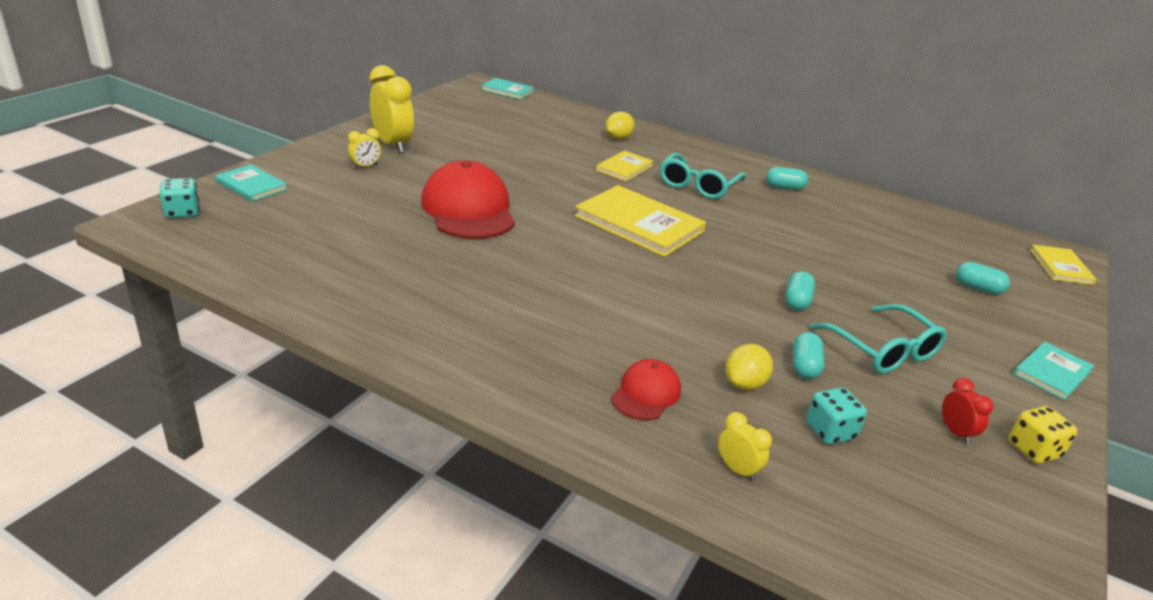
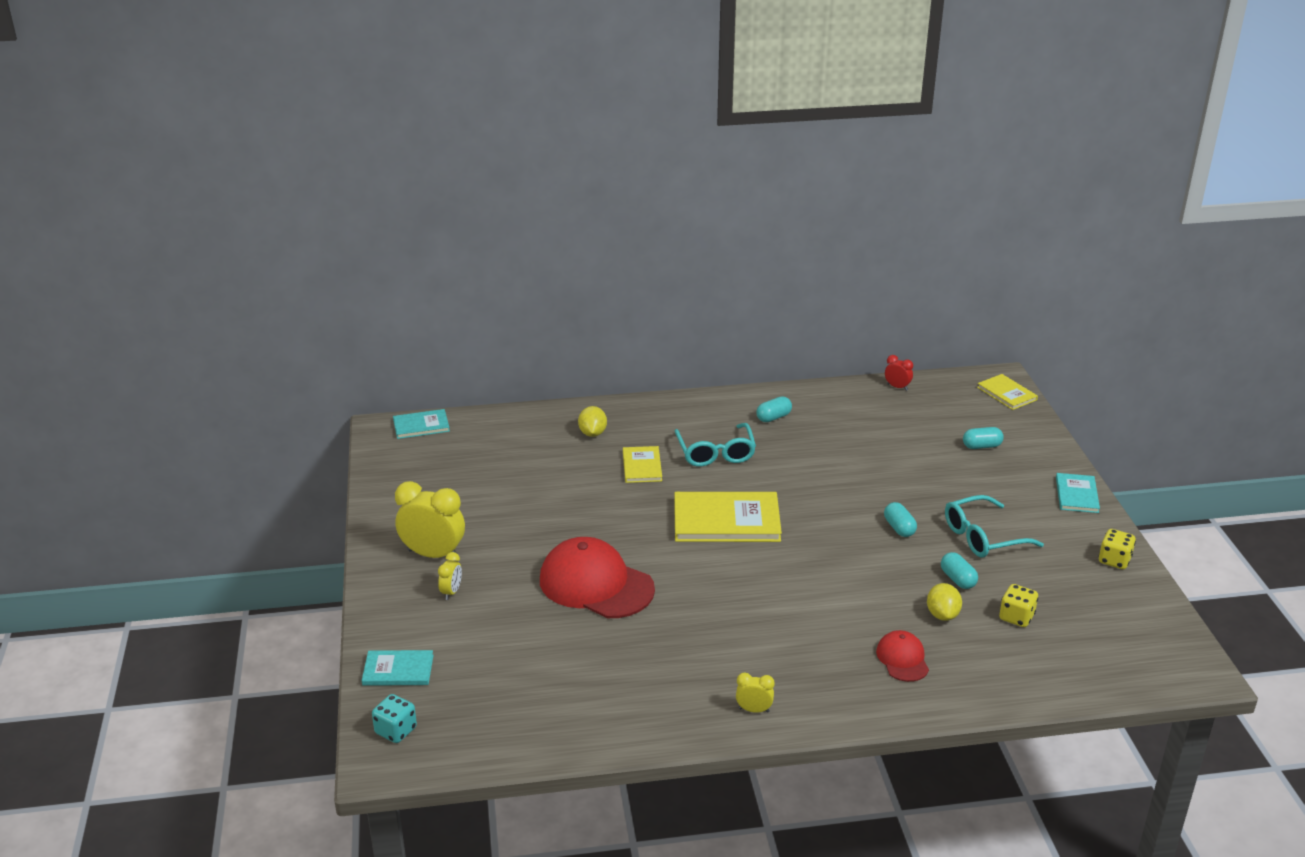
camera: 35 degrees left, 0 degrees up
(737, 470) = (1001, 675): yellow clock -> yellow clock (754, 710)
(830, 431) = (1016, 617): turquoise dice -> yellow dice
(883, 350) = (983, 537): turquoise glasses -> turquoise glasses turned 135 degrees clockwise
(955, 432) = (1071, 574): red clock -> red clock (897, 387)

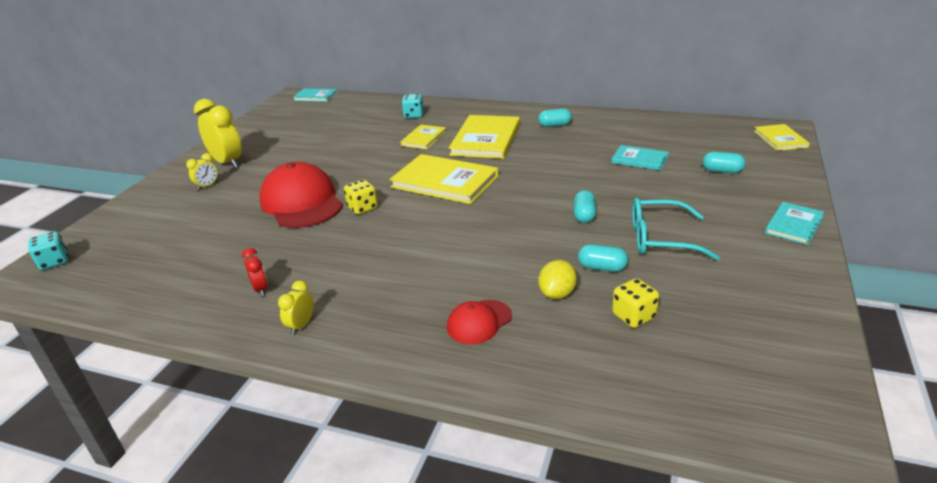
camera: 30 degrees right, 0 degrees up
(398, 670) = (111, 224): turquoise book -> turquoise book (639, 159)
(592, 433) = (414, 115): yellow lemon -> turquoise dice
(715, 453) = (486, 139): turquoise glasses -> yellow book
(754, 710) = (301, 325): yellow clock -> yellow clock turned 105 degrees counterclockwise
(897, 387) = (678, 121): red clock -> red clock (260, 289)
(902, 659) = (479, 322): red cap -> red cap turned 150 degrees counterclockwise
(958, 579) = (602, 267): turquoise capsule -> turquoise capsule turned 75 degrees counterclockwise
(1114, 560) = (794, 291): yellow dice -> yellow dice (362, 208)

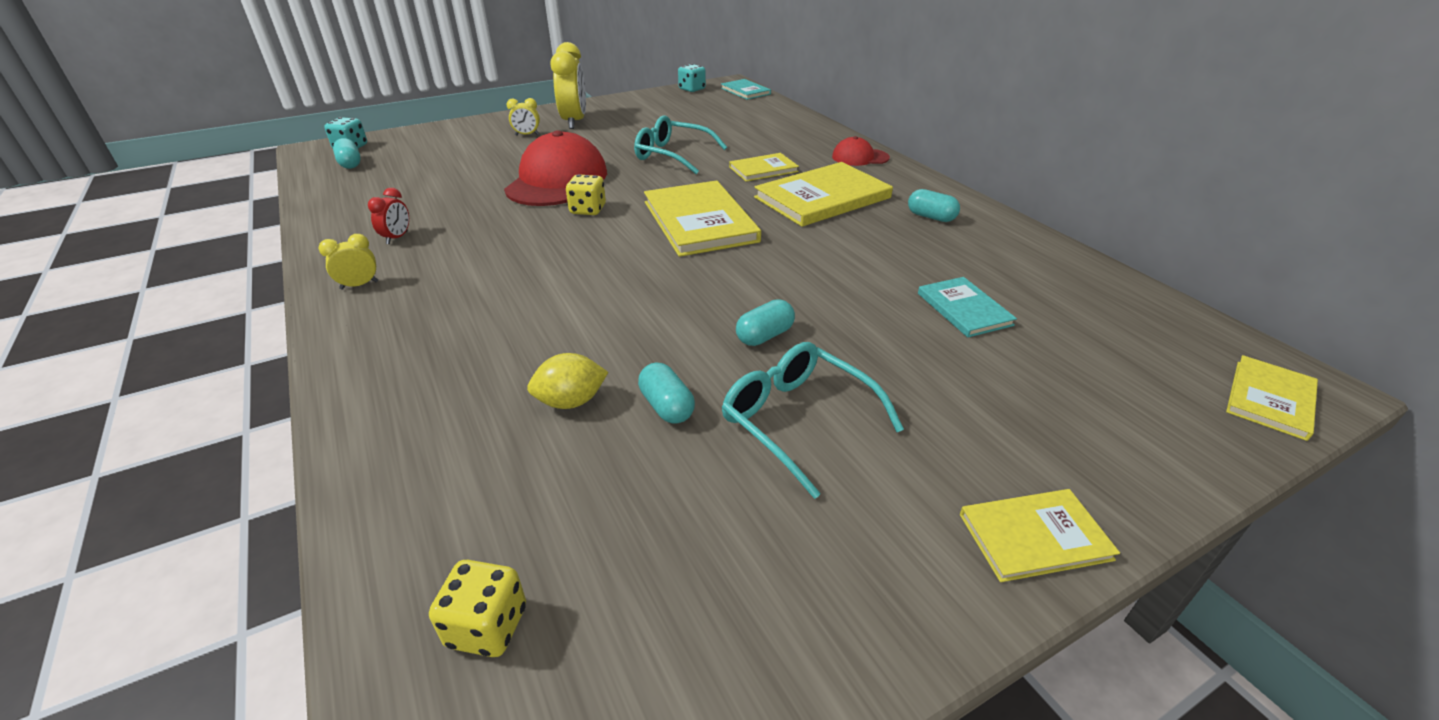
camera: 40 degrees right, 5 degrees up
(349, 154) = (672, 155): none -> turquoise glasses
(414, 115) = (798, 143): turquoise dice -> turquoise dice (692, 89)
(479, 322) = (460, 377): red cap -> red cap (860, 157)
(633, 316) = (588, 487): yellow dice -> yellow dice (487, 626)
(722, 171) = (1062, 388): turquoise capsule -> turquoise capsule (350, 164)
(794, 225) = (1034, 537): turquoise book -> yellow book

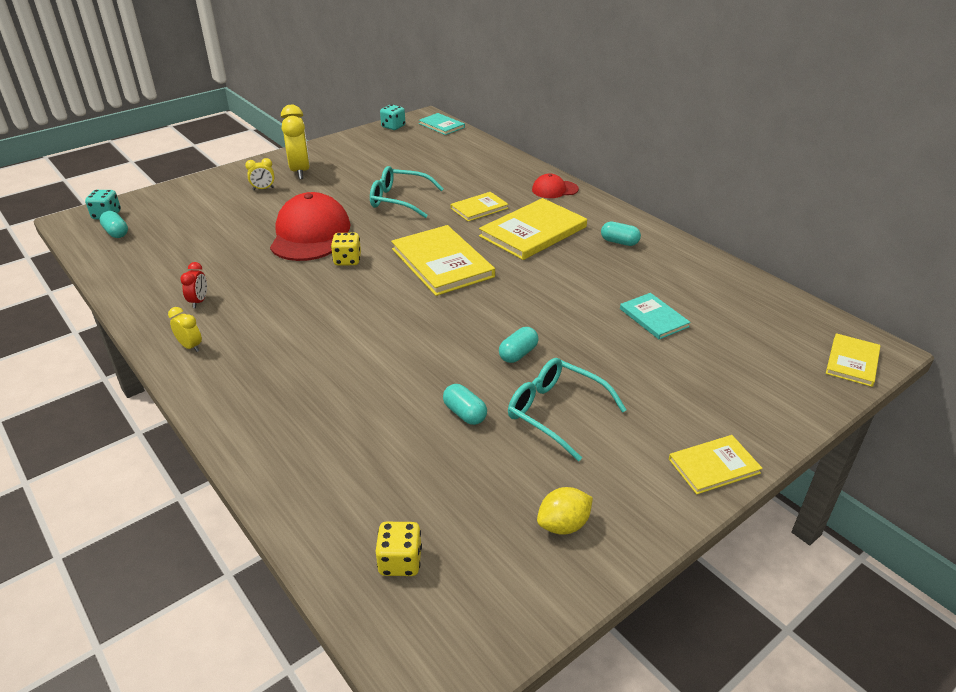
camera: 10 degrees left, 0 degrees up
(359, 285) = (190, 346): yellow clock -> yellow clock turned 75 degrees clockwise
(571, 401) = (396, 418): yellow lemon -> yellow lemon (563, 525)

